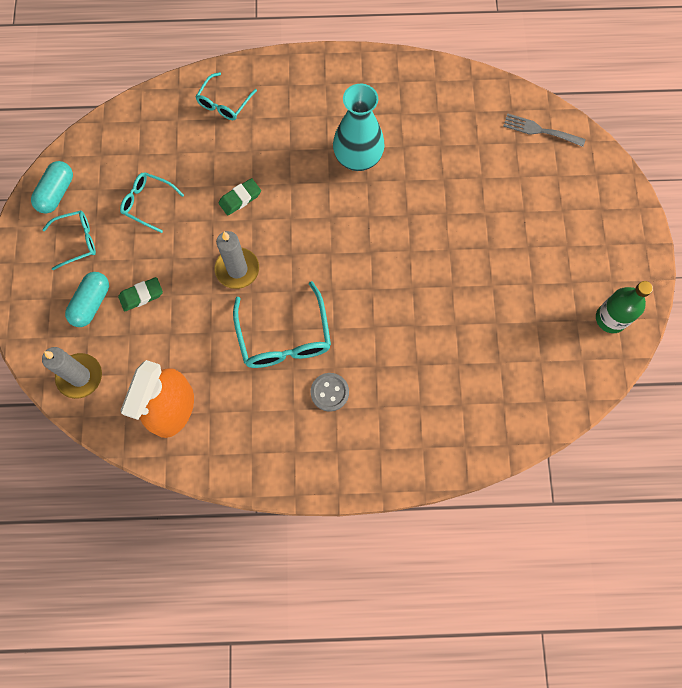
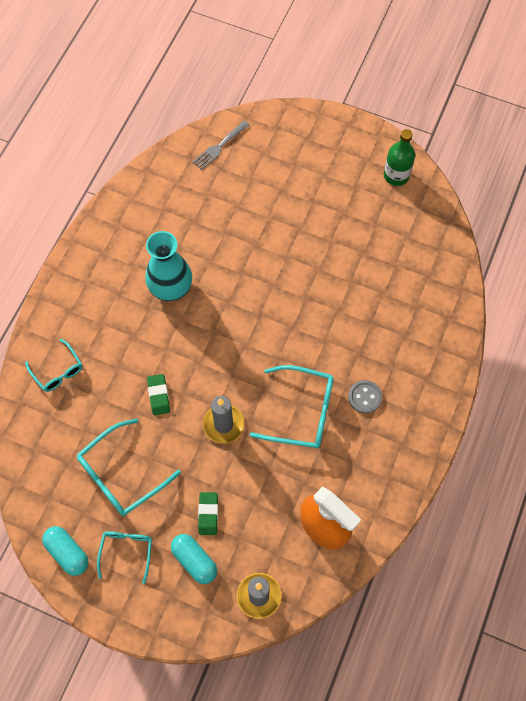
camera: 65 degrees left, 5 degrees down
(148, 203) = (122, 474): turquoise glasses -> turquoise glasses, size x1.65

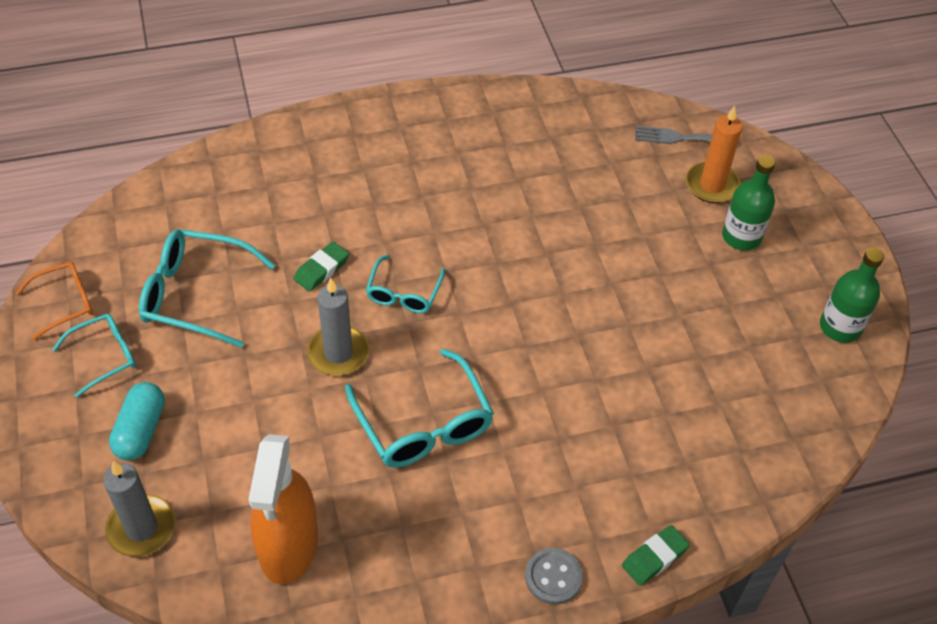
camera: 50 degrees right, 15 degrees down
(57, 371) = (274, 166): turquoise glasses -> turquoise glasses (404, 293)
(67, 553) = (64, 303): turquoise capsule -> orange glasses
(171, 287) = (464, 200): turquoise vase -> none
(208, 514) = (211, 408): green eraser -> green eraser (654, 557)
(263, 158) = (712, 185): none -> orange candle
(308, 173) = (741, 237): none -> green bottle
(364, 397) = (505, 481): grey button -> grey button (553, 577)

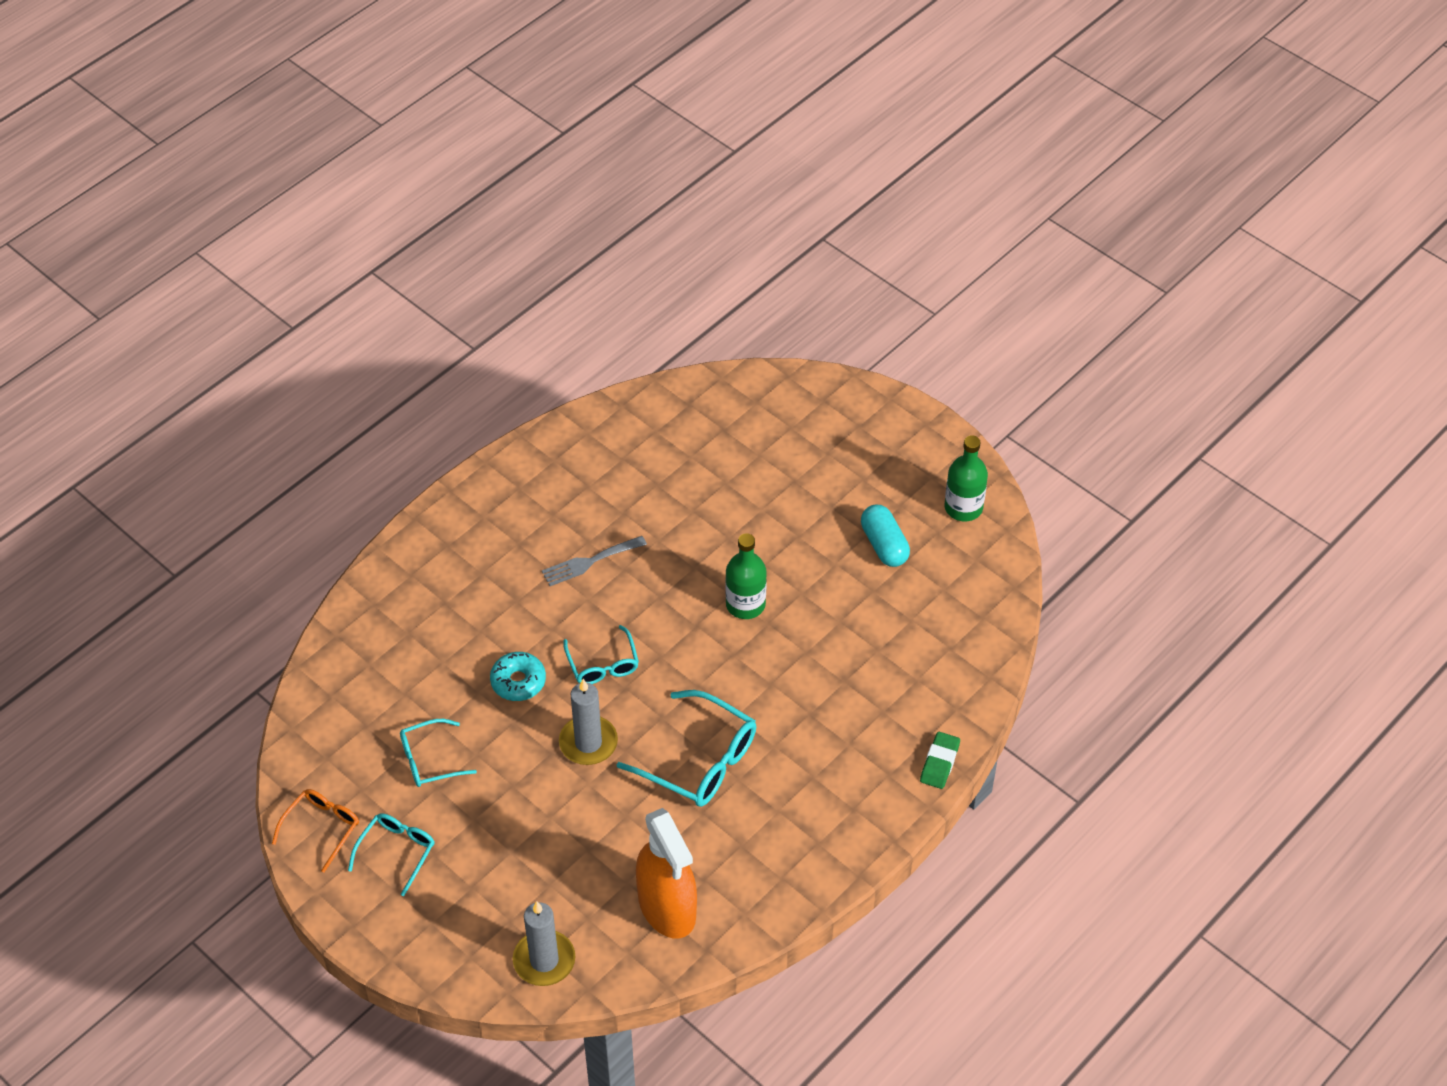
camera: 30 degrees left, 0 degrees up
(140, 430) = (479, 891): turquoise capsule -> turquoise capsule (884, 545)
(197, 295) = (430, 760): turquoise glasses -> turquoise glasses, size x0.61
(321, 270) = (518, 681): green eraser -> turquoise donut
(553, 577) = (877, 818): grey button -> none
(680, 138) = (733, 402): grey fork -> grey fork (589, 562)
(712, 185) = (787, 434): orange candle -> none
(741, 237) = (840, 469): green bottle -> green bottle (745, 604)

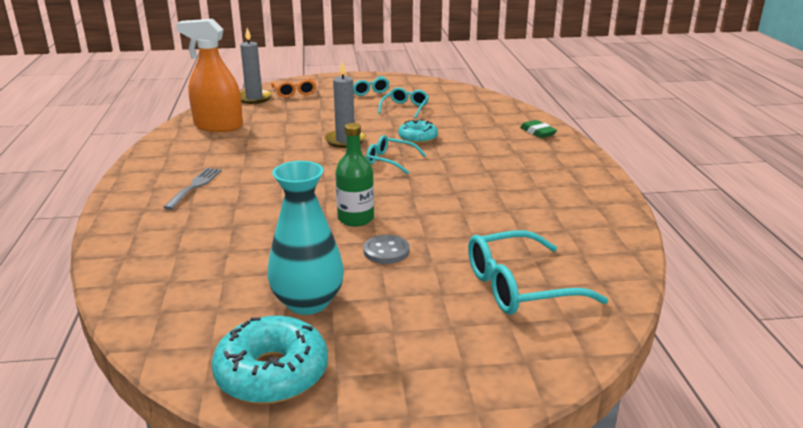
camera: 130 degrees right, 25 degrees down
(321, 828) = (407, 83): orange glasses -> orange glasses (294, 92)
(589, 562) = (477, 183): grey fork -> grey fork (195, 186)
(699, 760) = (276, 161): turquoise glasses -> turquoise glasses (520, 286)
(774, 548) = (386, 251): none -> grey button
(884, 545) = (308, 302): turquoise capsule -> turquoise vase
(939, 763) = (110, 229): green eraser -> green eraser (538, 132)
(963, 507) = (272, 373): green bottle -> turquoise donut

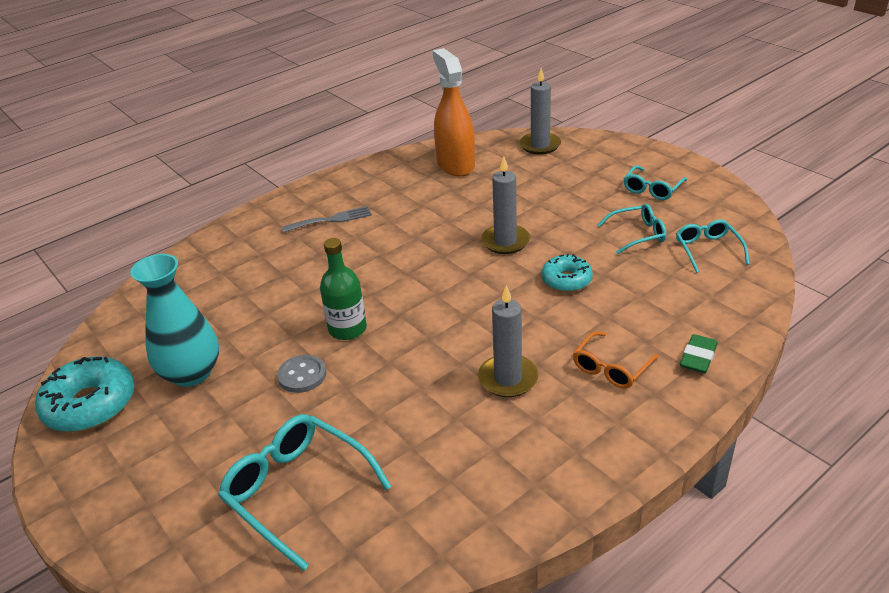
camera: 60 degrees right, 10 degrees up
(294, 92) = (585, 155): orange glasses -> orange glasses (611, 368)
(390, 161) = (489, 290): turquoise glasses -> turquoise glasses (708, 250)
(490, 183) = (508, 378): none -> grey candle

